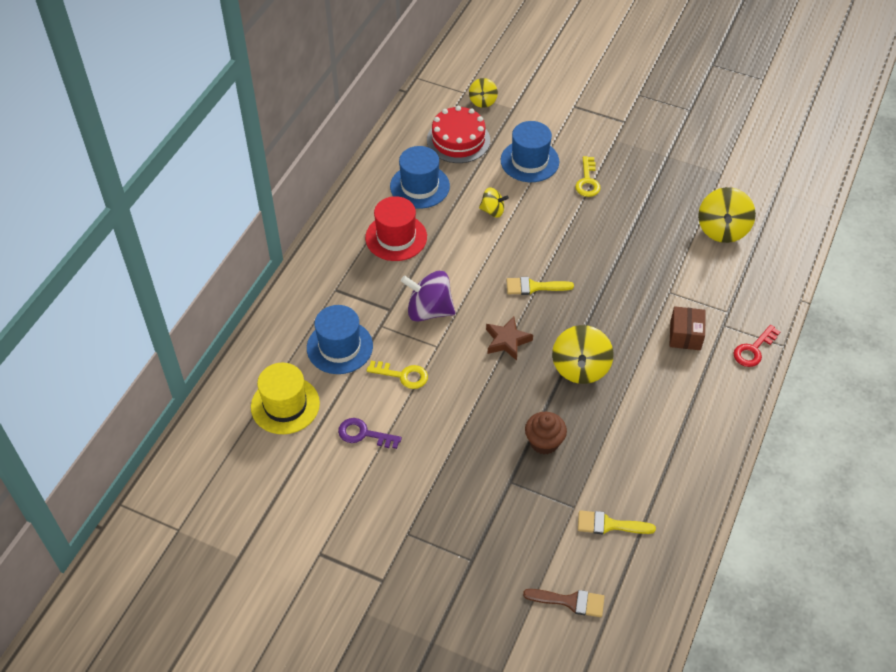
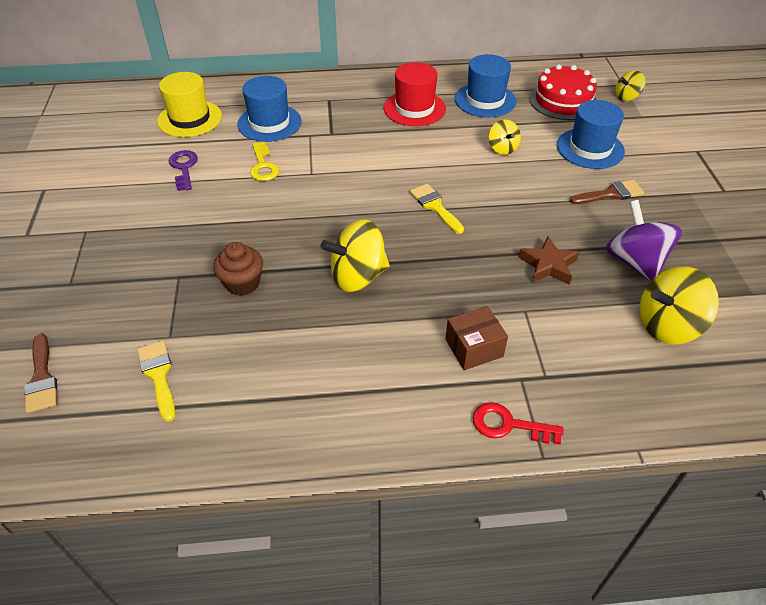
camera: 60 degrees right, 5 degrees down
(429, 310) = (349, 154): purple spinning top -> purple spinning top (635, 262)
(507, 341) = (352, 213): brown star -> brown star (548, 265)
(587, 181) = (610, 194): yellow key -> brown brush

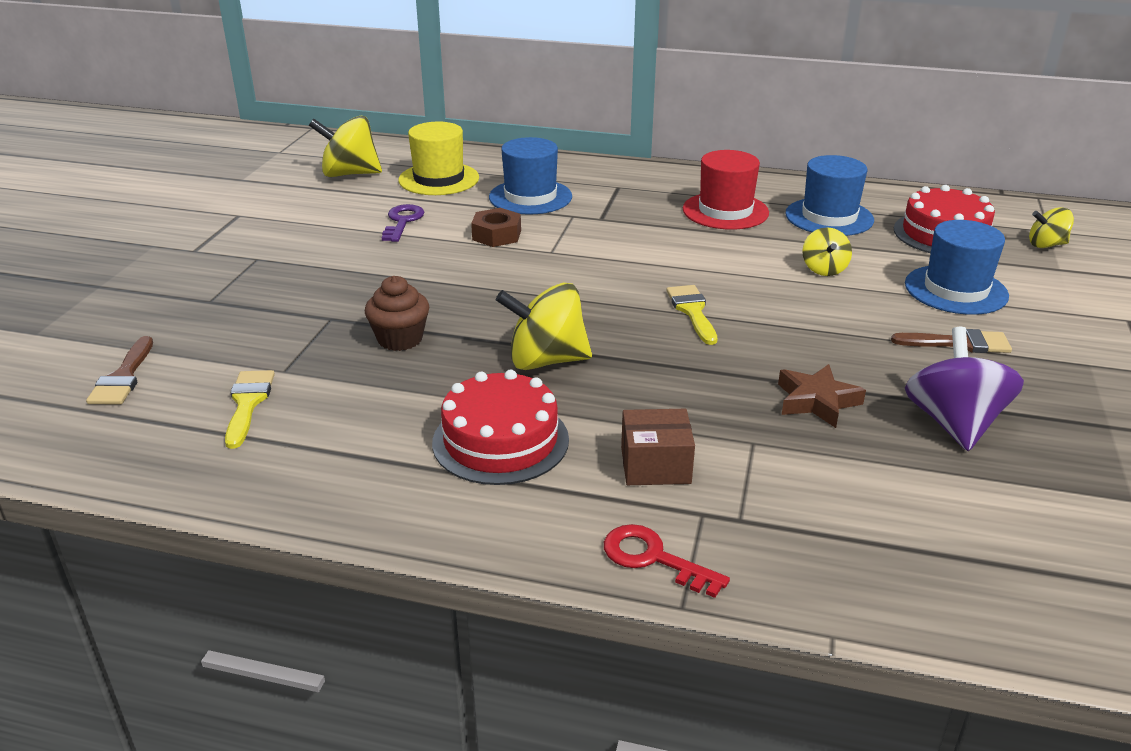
camera: 20 degrees right, 15 degrees down
(263, 166) = (497, 235): yellow key -> brown nut
(362, 356) = (500, 441): none -> red cake
(667, 325) = (964, 505): yellow spinning top -> yellow spinning top (349, 174)

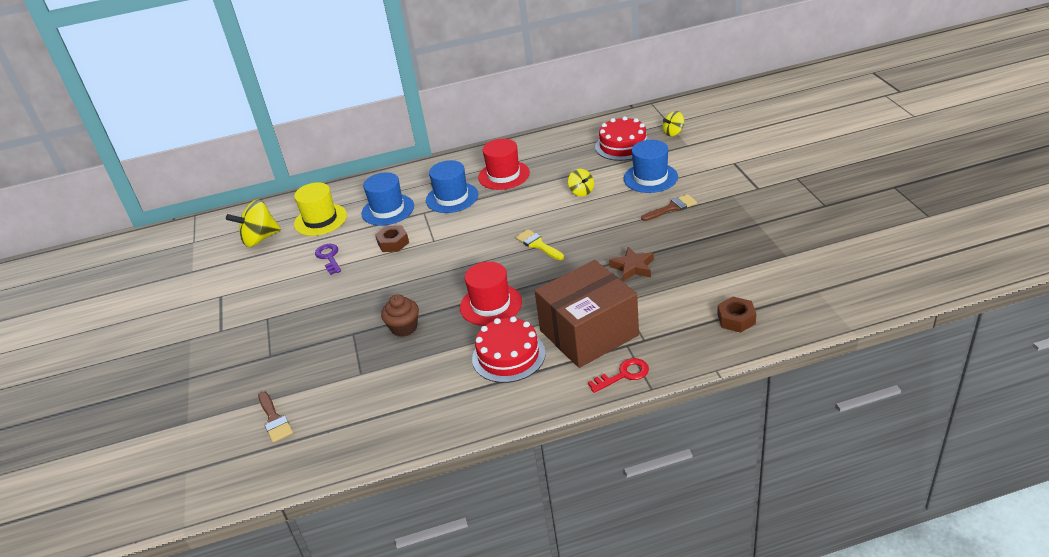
camera: 25 degrees left, 5 degrees up
(248, 403) = (361, 399): yellow brush -> none
(546, 360) = (491, 305): yellow spinning top -> red hat
(653, 558) = (623, 375): red key -> red key turned 150 degrees clockwise
(655, 465) = (589, 333): brown box -> brown box, size x2.21
(829, 217) = (560, 157): blue hat -> blue hat (452, 198)
(945, 564) = (736, 319): none -> brown nut
(953, 424) = (697, 252): purple spinning top -> none

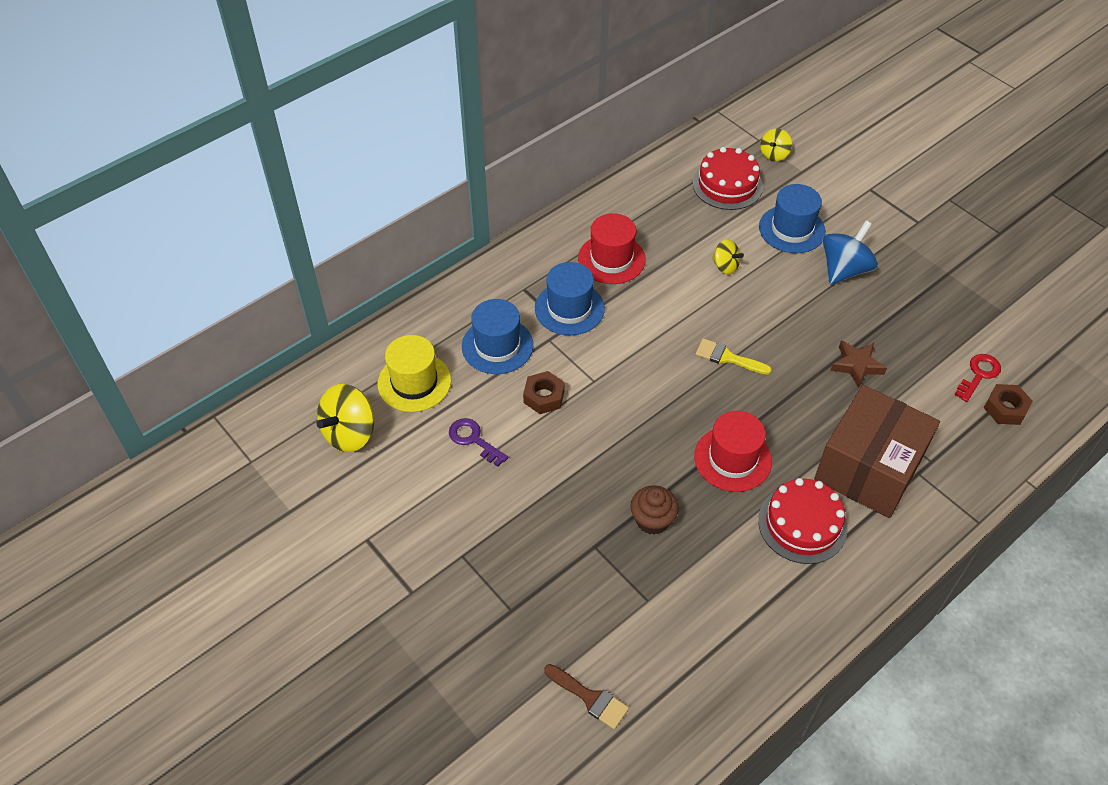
camera: 30 degrees left, 15 degrees up
(623, 375) = (940, 513): red key -> red key (979, 375)
(672, 208) = (844, 270): brown brush -> blue spinning top

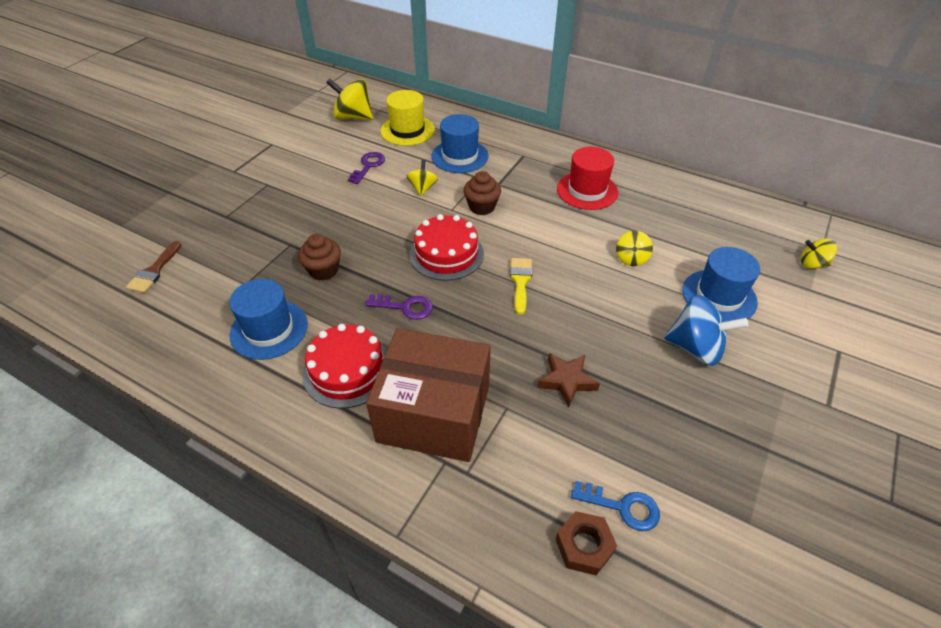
camera: 70 degrees right, 5 degrees down
(544, 397) = (422, 188): brown nut -> yellow spinning top
(569, 308) = (518, 181): blue hat -> blue hat (269, 329)
(601, 353) = (482, 207): none -> brown cupcake
(727, 185) = (738, 240): red cake -> red cake (446, 254)
(732, 459) = (405, 307): red hat -> purple key
(979, 375) = (622, 507): red key -> blue key

